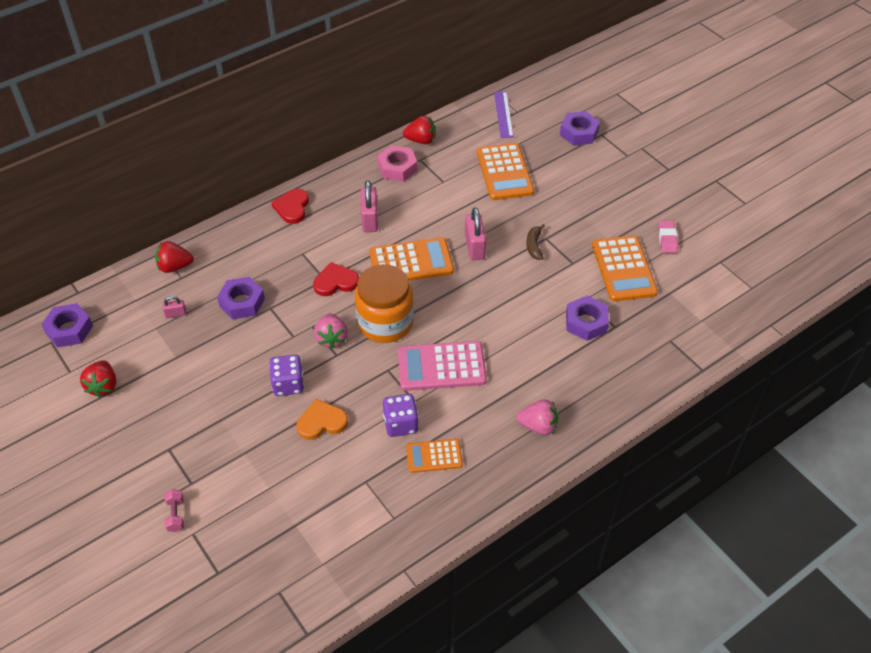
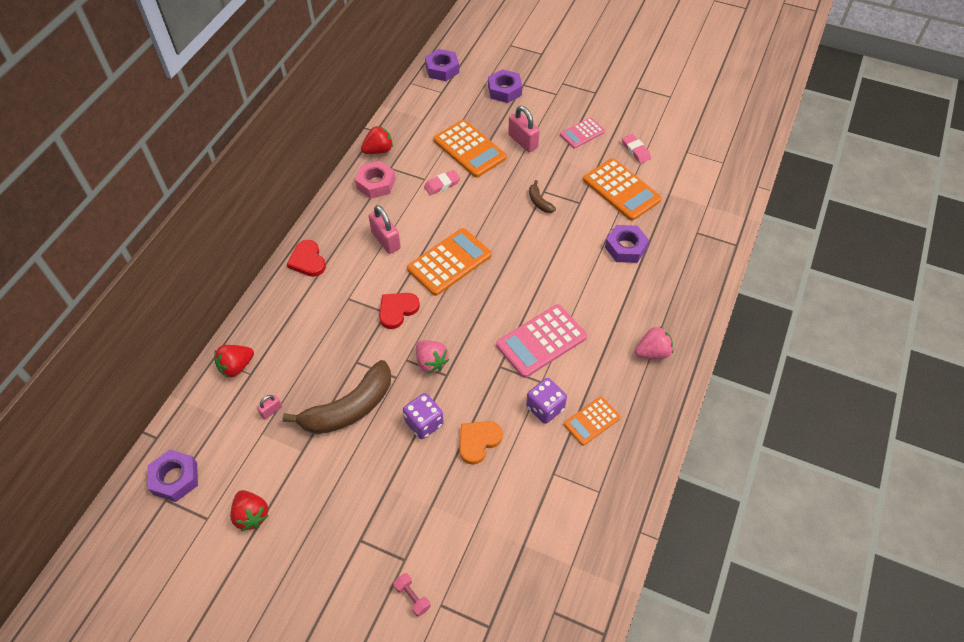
camera: 30 degrees left, 5 degrees up
(237, 342) = (349, 408): none -> brown banana
(242, 302) = (326, 369): purple nut -> purple nut (442, 69)
(385, 322) = (467, 326): orange jar -> none
(455, 193) = (442, 184): none -> pink eraser
(474, 247) = (492, 224): pink padlock -> pink padlock (523, 141)
(503, 114) = (431, 99): purple ruler -> none
(625, 201) = (582, 133): none -> pink calculator

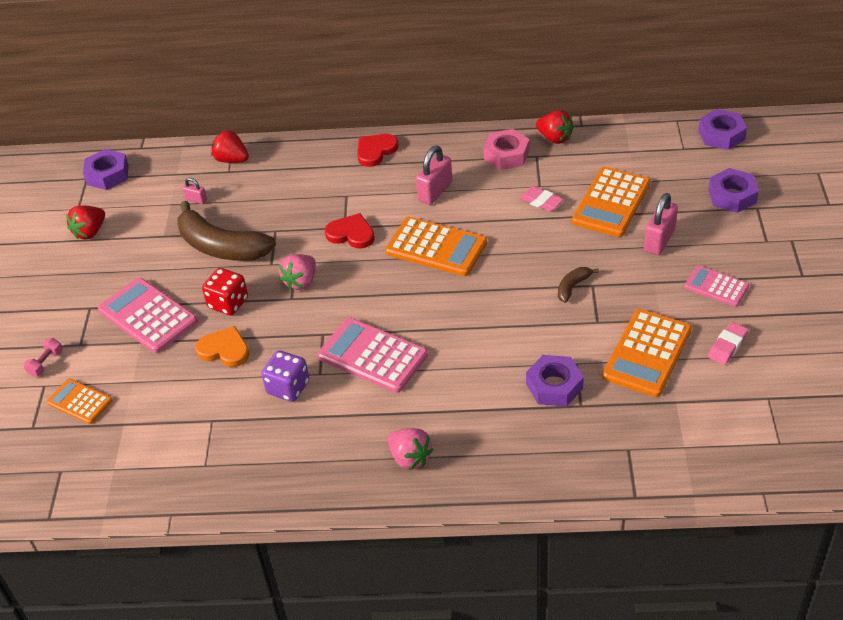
camera: 70 degrees right, 10 degrees down
(401, 492) = (148, 316): none -> pink calculator
(424, 423) = (228, 303): purple dice -> red dice
(592, 421) = (289, 432): orange calculator -> orange calculator (79, 402)

